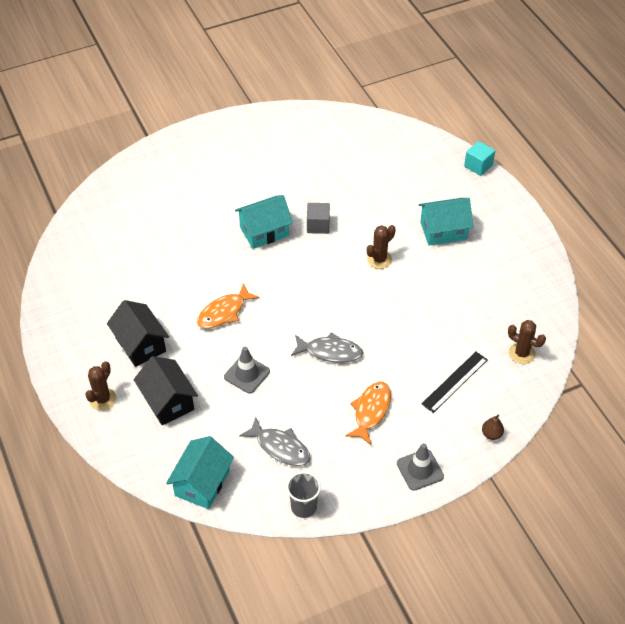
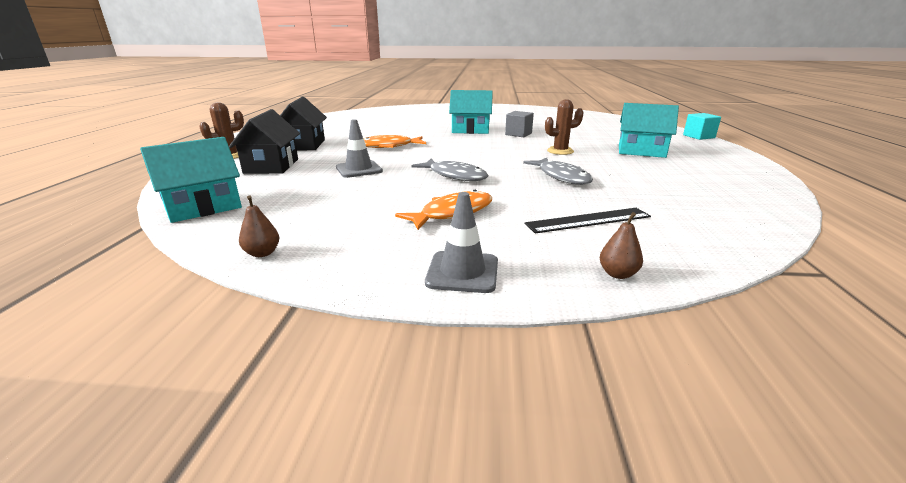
camera: 30 degrees right, 25 degrees down
(280, 447) = (316, 208): grey fish -> grey fish (561, 177)
(304, 507) = (262, 253): grey cup -> brown pear
(521, 353) = (710, 224): brown cactus -> none

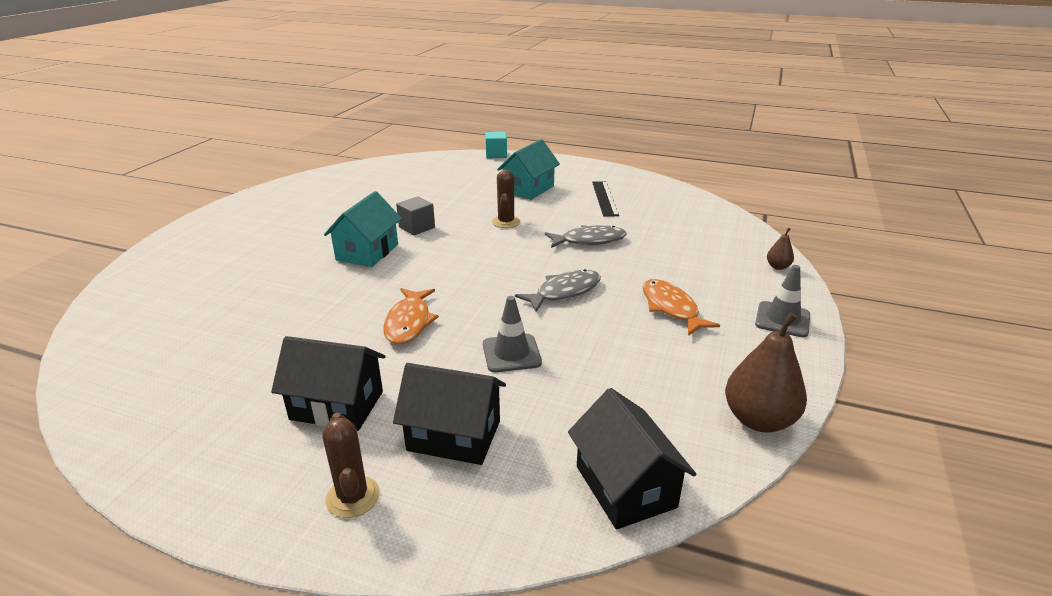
camera: 75 degrees left, 5 degrees up
(203, 207) = (625, 486): turquoise house -> black house
(262, 253) = (758, 420): brown pear -> brown pear, size x2.08
(588, 220) = (693, 254): black ruler -> black ruler (604, 198)

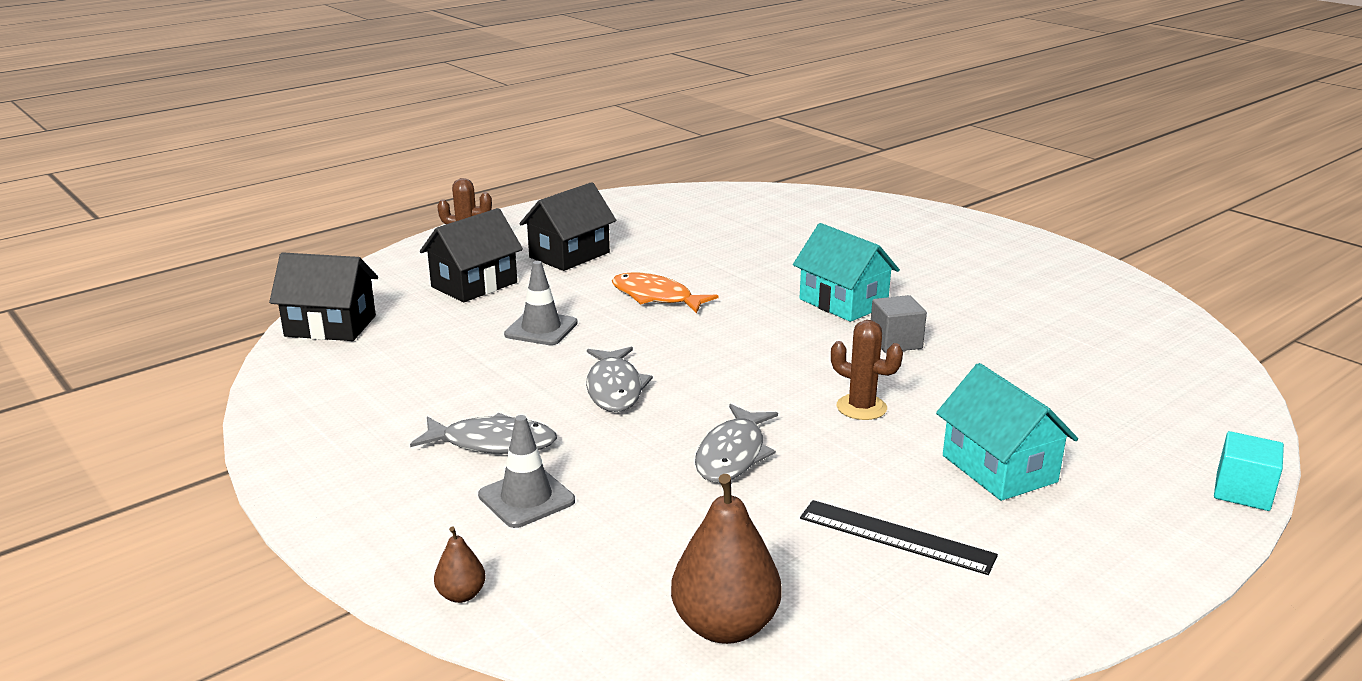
camera: 120 degrees right, 5 degrees down
(671, 308) = (492, 443): orange fish -> grey fish
(758, 420) = (282, 407): brown pear -> brown pear (725, 626)
(782, 319) = (361, 512): grey traffic cone -> grey traffic cone (526, 498)

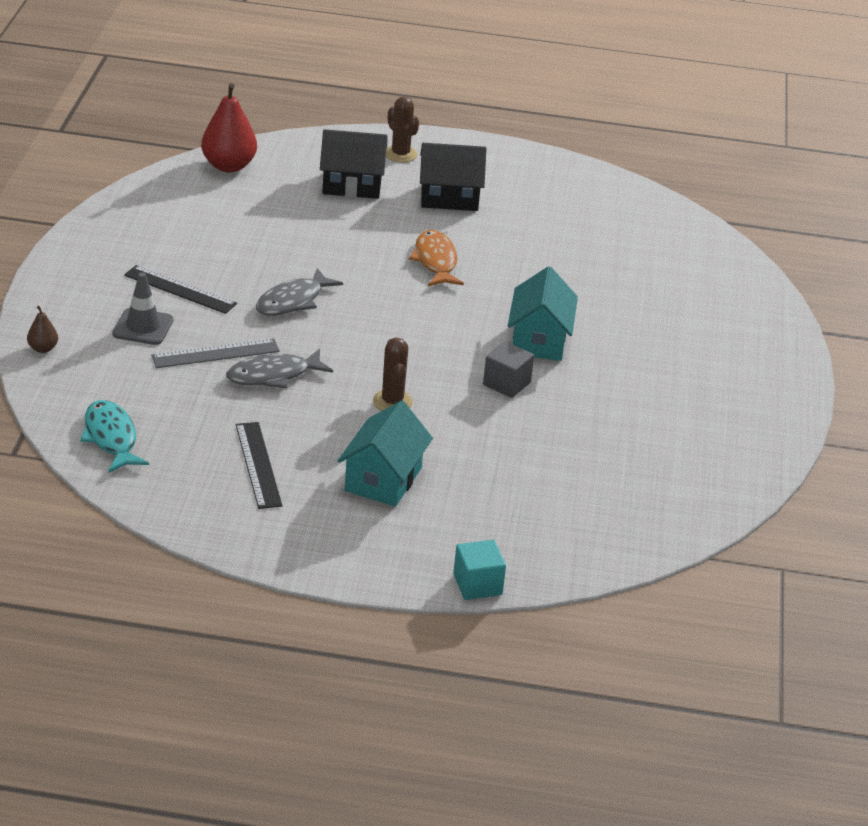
camera: 45 degrees right, 10 degrees up
(330, 326) = (228, 166): black house -> red pear
(492, 443) = (180, 289): grey fish -> black ruler
(541, 329) = (329, 239): grey traffic cone -> none
(644, 472) = (215, 353): none -> grey ruler
(725, 626) = (111, 438): brown pear -> turquoise fish

